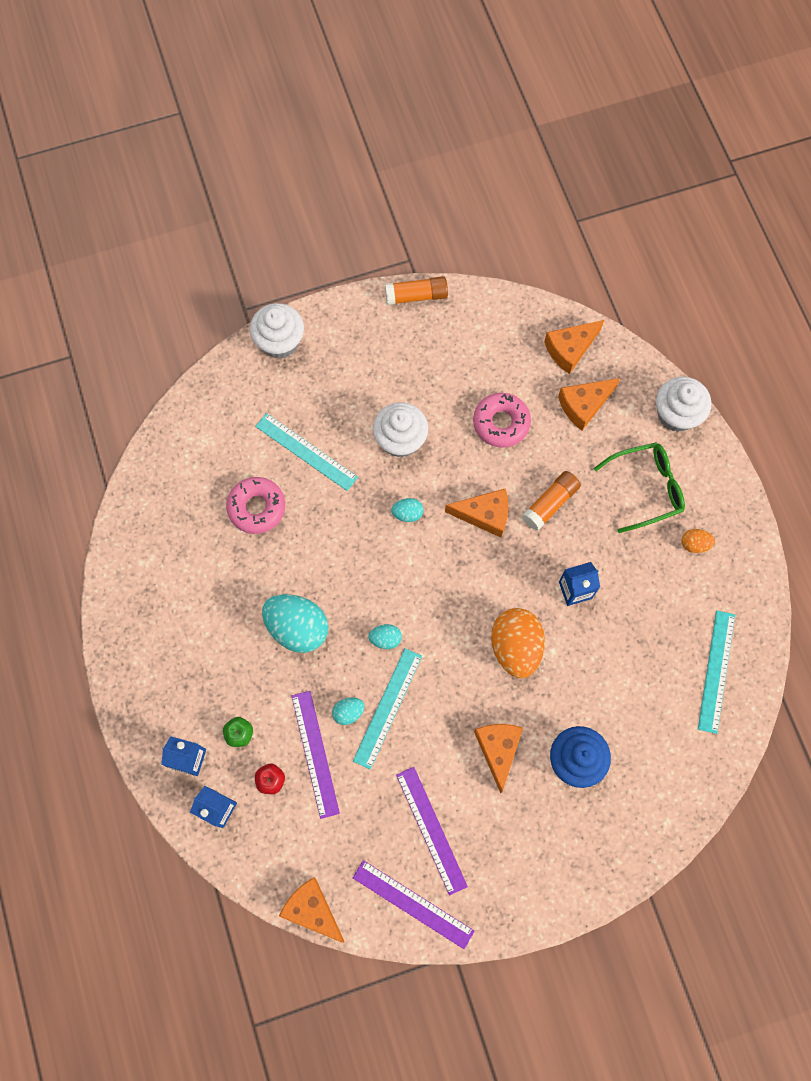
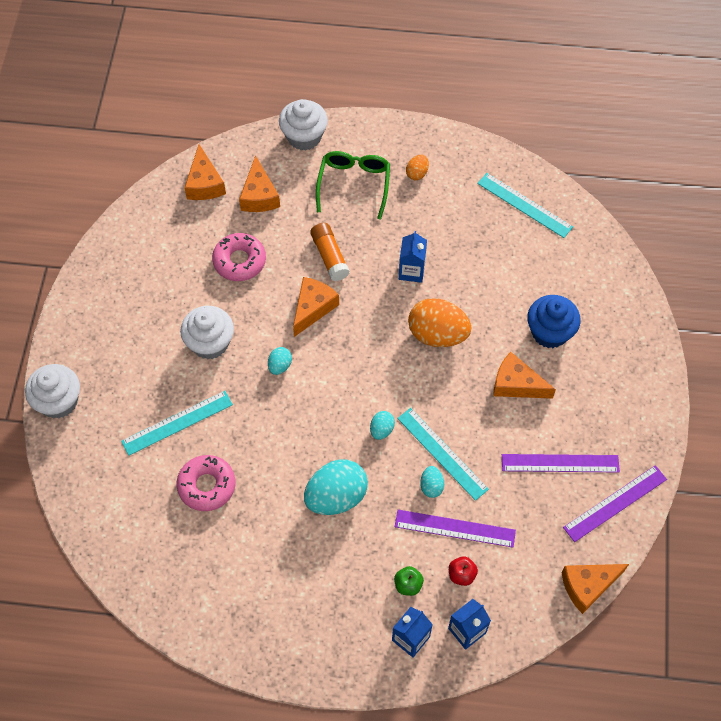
camera: 65 degrees left, 10 degrees down
(416, 296) = (85, 274): orange glue stick -> none

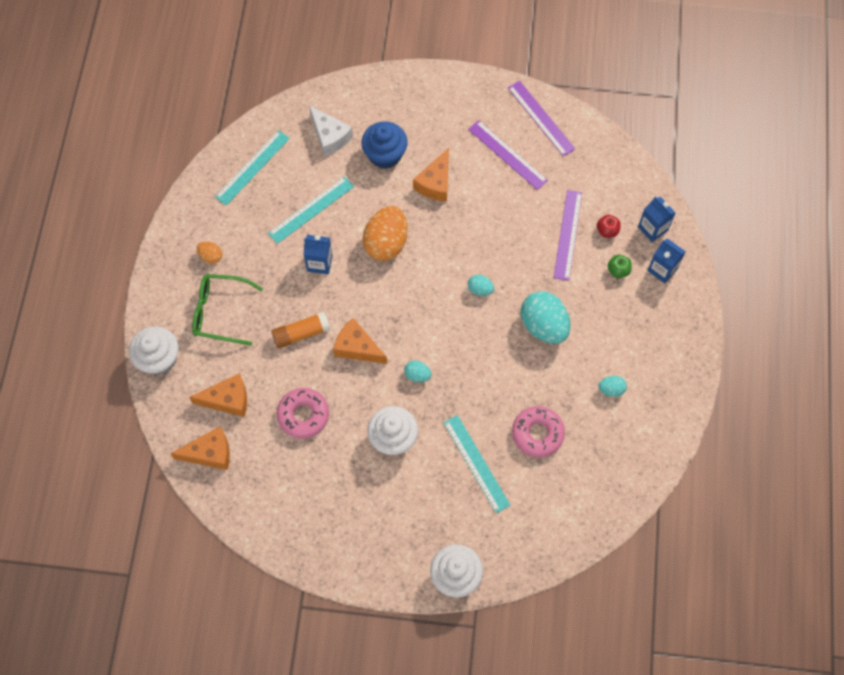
camera: 90 degrees left, 5 degrees up
(431, 486) = (531, 251): turquoise egg -> turquoise egg (611, 389)
(442, 453) = (501, 242): turquoise ruler -> turquoise ruler (311, 209)
(560, 463) = (507, 154): purple ruler -> purple ruler turned 45 degrees counterclockwise
(569, 277) = (330, 136): none -> white cheese
(588, 586) = (611, 142): orange cheese -> none

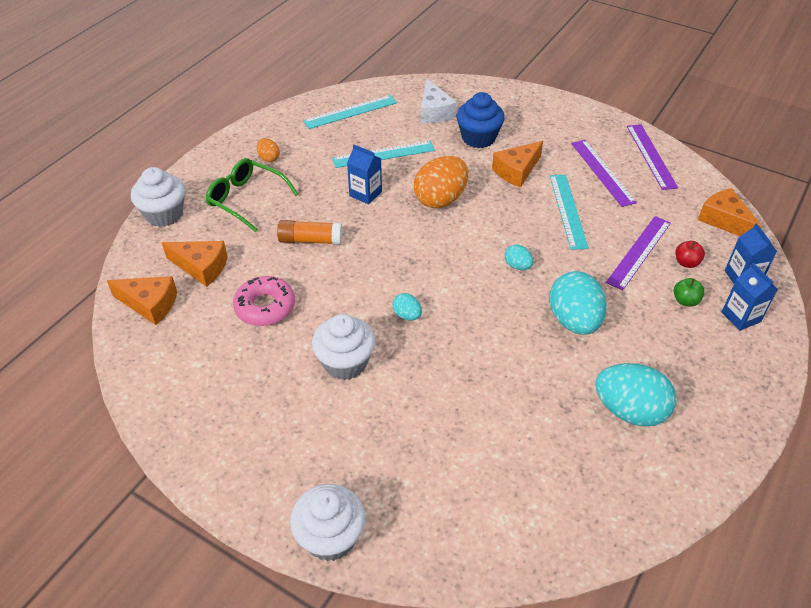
camera: 25 degrees right, 20 degrees down
(357, 347) = (358, 270): orange cheese -> orange cheese (724, 220)
(476, 463) = (425, 423): turquoise ruler -> turquoise ruler (568, 210)
(537, 433) = (515, 422): pink donut -> none
(611, 389) = (629, 410): turquoise egg -> turquoise egg, size x2.10

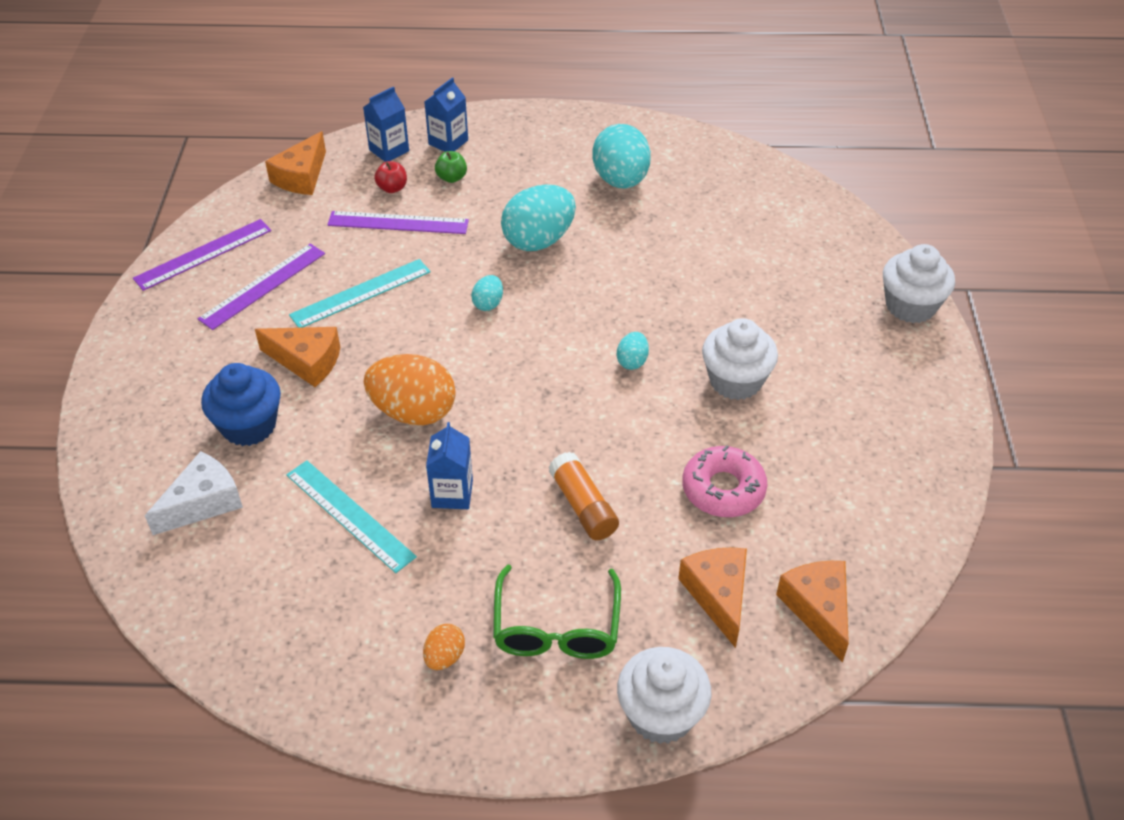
camera: 120 degrees left, 0 degrees up
(350, 112) = (256, 613): turquoise ruler -> none

